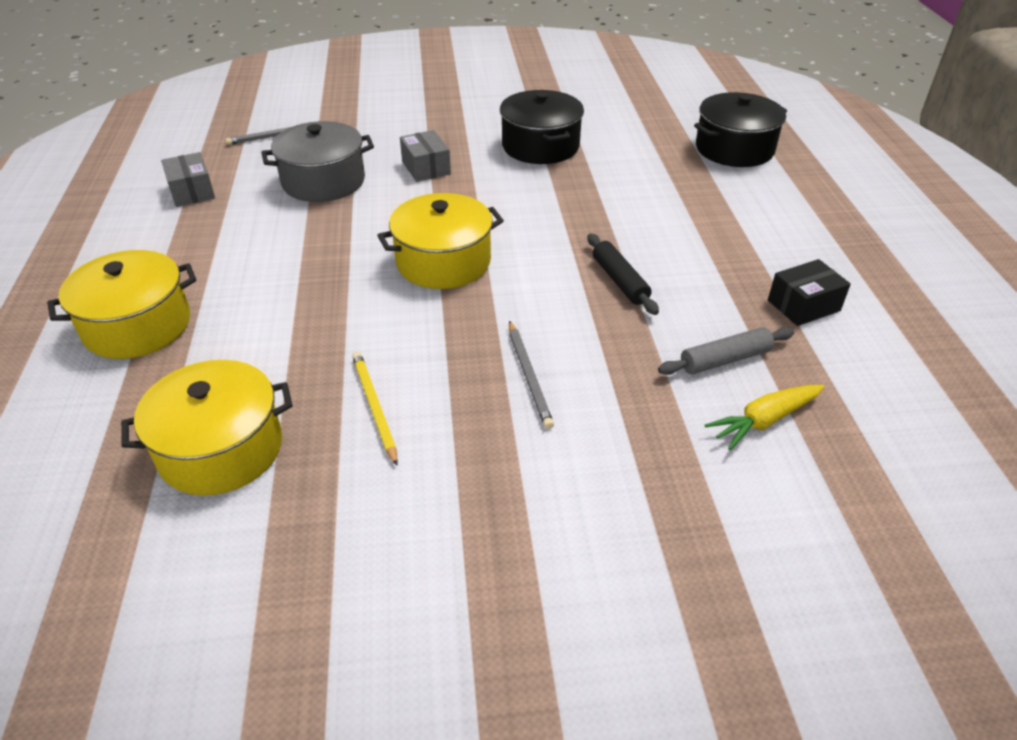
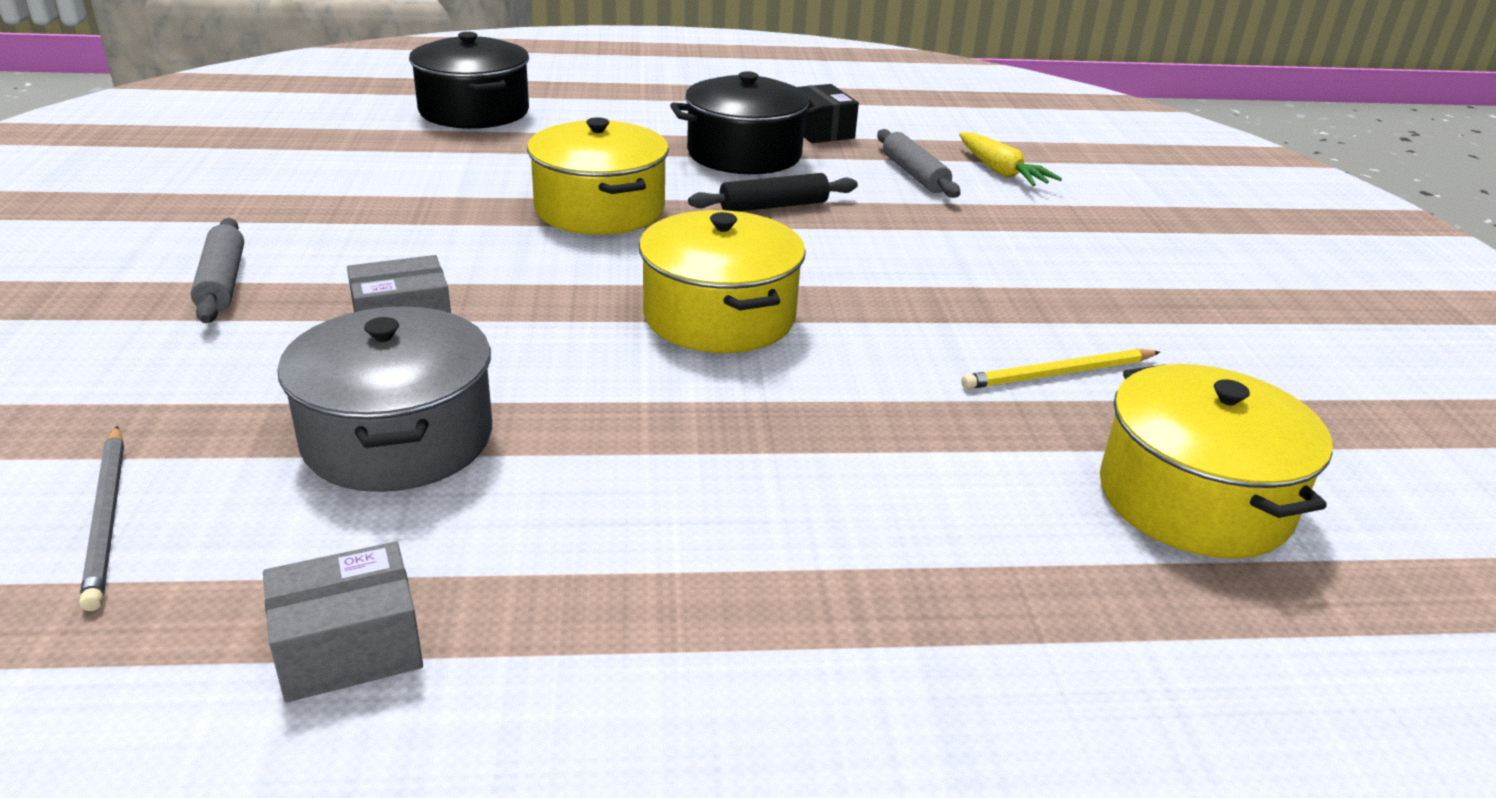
camera: 90 degrees left, 10 degrees down
(137, 326) = (921, 650): yellow pot -> yellow pot (599, 209)
(462, 119) = (222, 282): none -> grey rolling pin
(529, 376) = (968, 272): grey pencil -> none
(540, 146) = (384, 223): black pot -> black pot (744, 154)

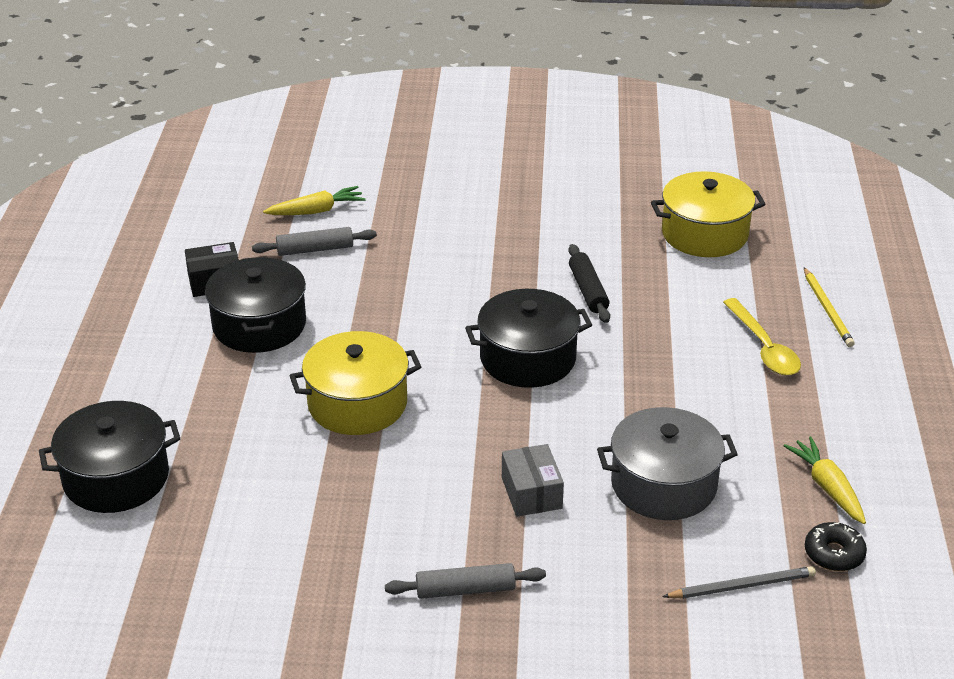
camera: 80 degrees left, 5 degrees up
(138, 646) = (834, 554): none -> black donut
(349, 648) = (827, 487): grey box -> yellow carrot
(719, 316) = (528, 358): yellow pot -> black pot
(774, 206) = (363, 320): black rolling pin -> black rolling pin (588, 290)
(820, 571) = (764, 347): none -> yellow spoon
(1058, 374) = (596, 247): yellow pencil -> yellow pencil (827, 310)

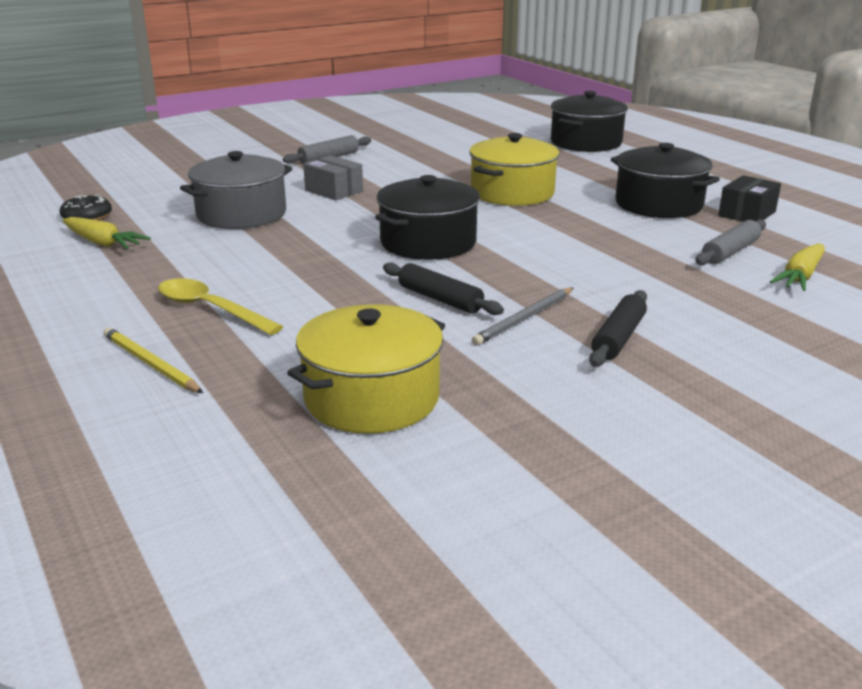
camera: 145 degrees right, 10 degrees down
(514, 216) = (618, 338): none -> black rolling pin
(742, 586) = (151, 193): grey pencil -> grey pencil (524, 319)

